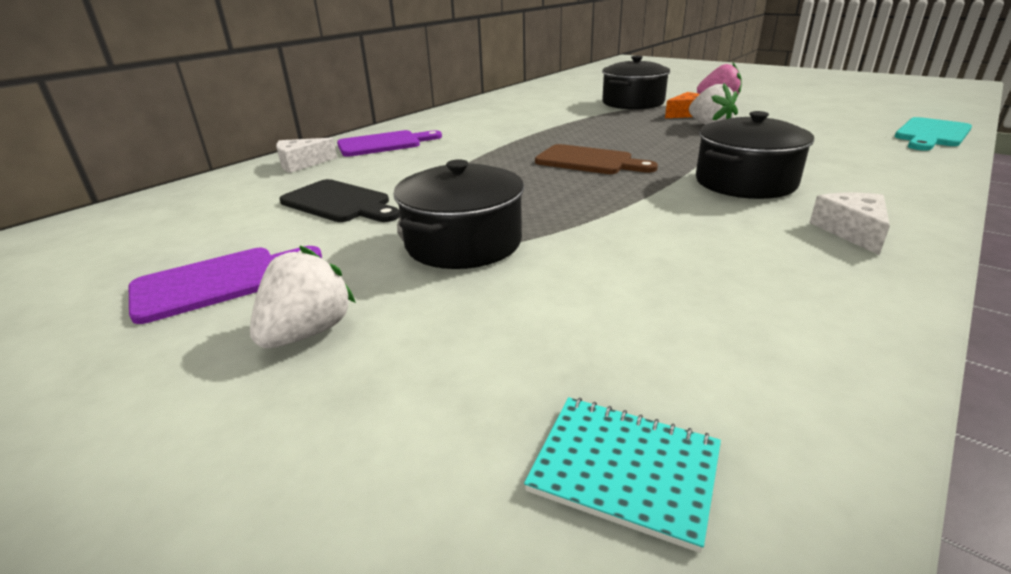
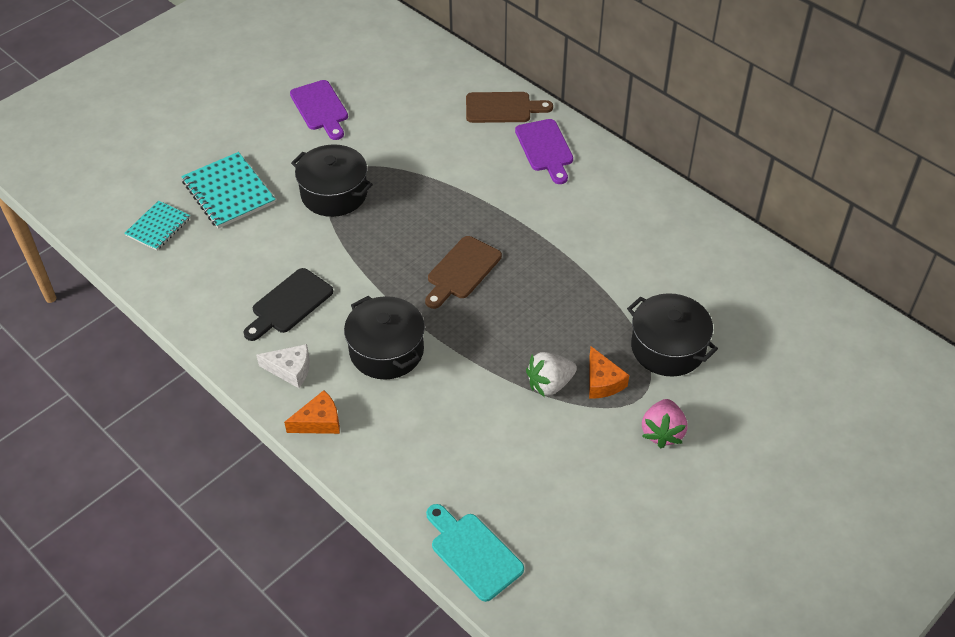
camera: 95 degrees right, 20 degrees up
(301, 164) = (502, 108): white cheese -> brown cutting board
(307, 332) = (264, 145): white strawberry -> none
(339, 203) = (413, 137): black cutting board -> black cutting board (289, 304)
(466, 358) = (228, 192): none -> turquoise notebook
(905, 204) = (319, 421): none -> orange cheese

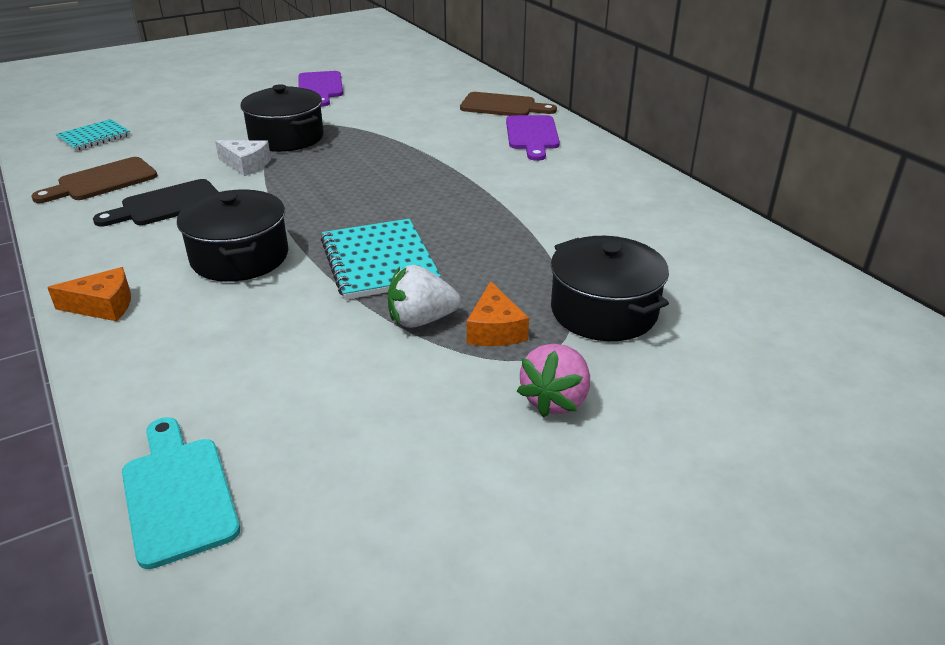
camera: 15 degrees right, 15 degrees down
(228, 192) = (184, 124): turquoise notebook -> turquoise notebook (379, 261)
(290, 370) = (116, 255): white cheese -> white cheese (246, 165)
(462, 271) = (379, 207): brown cutting board -> brown cutting board (102, 181)

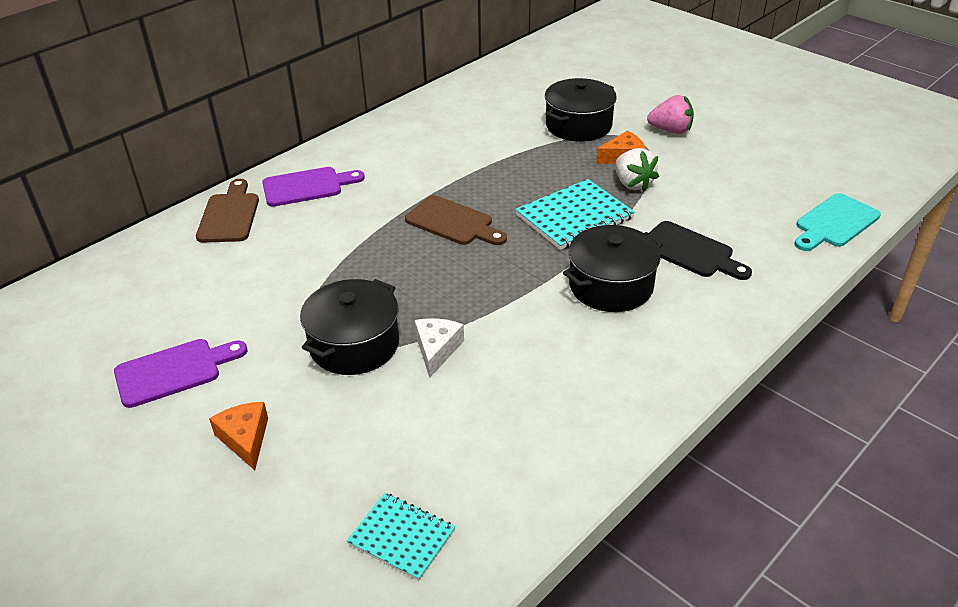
camera: 105 degrees left, 5 degrees up
(102, 181) = (523, 451): brown cutting board -> brown cutting board (453, 222)
(103, 305) = (721, 330): orange cheese -> orange cheese (245, 439)
(167, 205) = (550, 370): black cutting board -> black cutting board (690, 251)

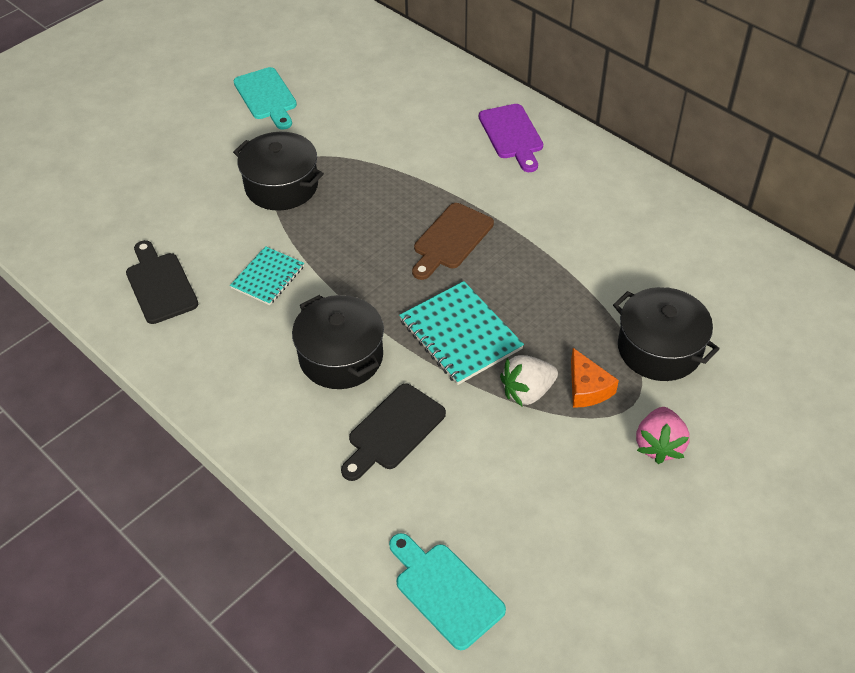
camera: 90 degrees right, 10 degrees up
(174, 371) = (267, 96): purple cutting board -> turquoise cutting board
(229, 215) = (464, 93): brown cutting board -> none
(245, 439) = (192, 141): orange cheese -> none
(401, 537) = (87, 224): turquoise notebook -> turquoise notebook (268, 277)
(436, 349) = (268, 235): white cheese -> none
(518, 438) = (160, 285): none -> black cutting board

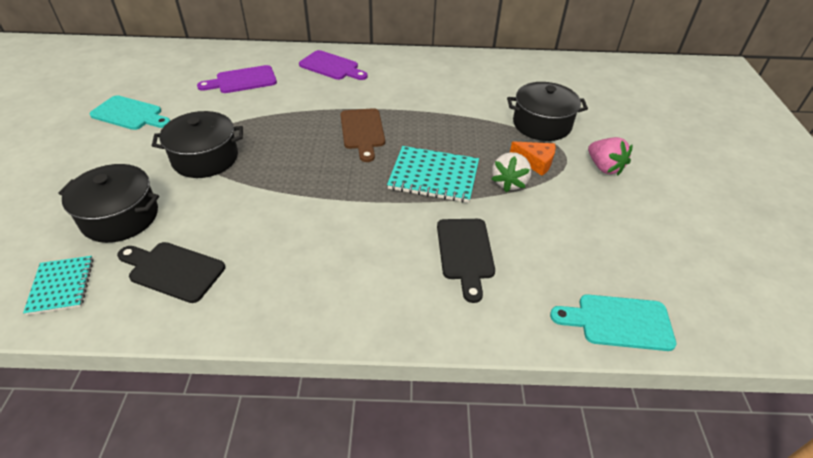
camera: 45 degrees left, 5 degrees down
(268, 277) = (261, 216): turquoise notebook -> turquoise notebook (61, 286)
(341, 357) = (376, 232): black pot -> black pot (120, 217)
(402, 107) = (242, 80): none -> purple cutting board

